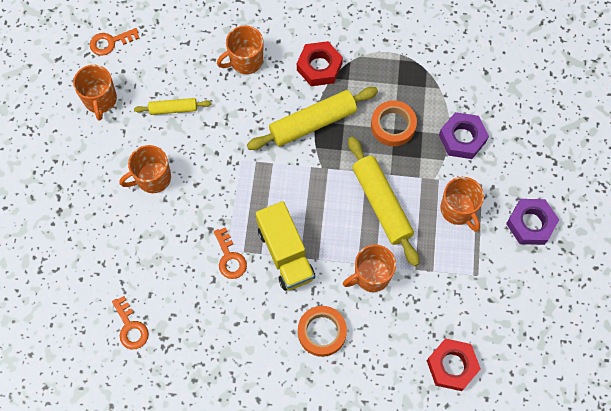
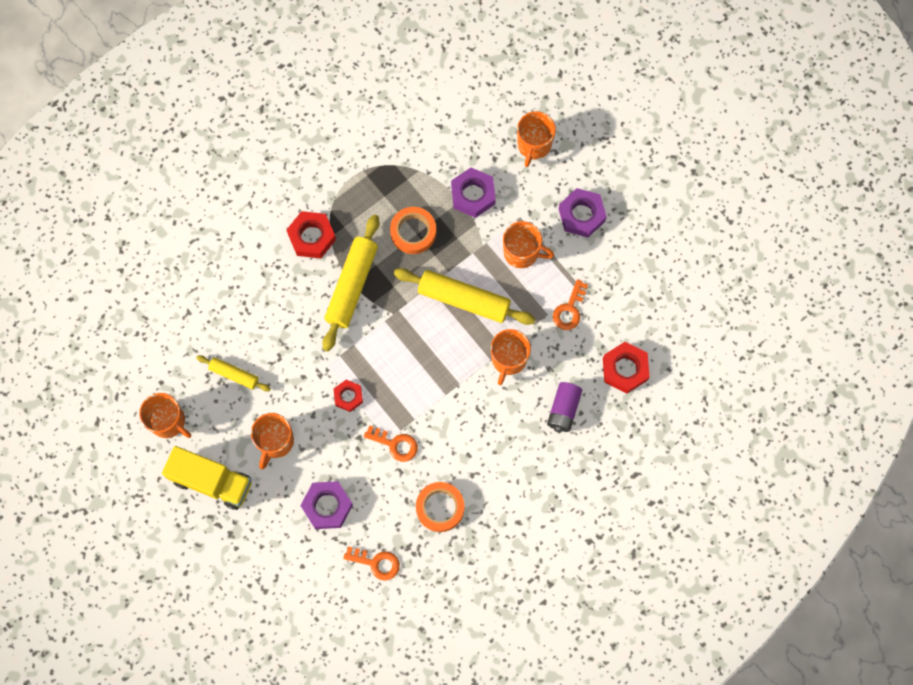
camera: 45 degrees left, 5 degrees up
(110, 42) = (125, 369): orange key -> orange key (569, 309)
(140, 255) = (327, 506): none -> purple nut
(173, 109) = (234, 375): yellow rolling pin -> yellow rolling pin turned 75 degrees clockwise
(232, 194) = (348, 396): none -> red nut
(245, 61) = (250, 285): orange mug -> orange mug (534, 145)
(285, 253) = (432, 402): yellow truck -> yellow truck (212, 481)
(322, 332) = (514, 433): orange tape -> orange tape (440, 507)
(375, 351) = (563, 410): none -> purple battery

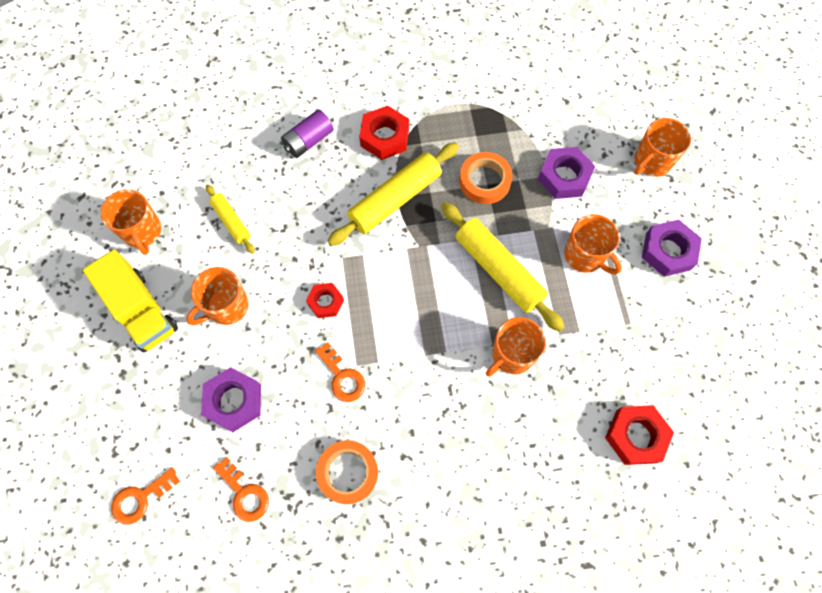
camera: 30 degrees right, 5 degrees down
(563, 410) = (543, 442): purple battery -> purple battery (308, 141)
(569, 309) = (606, 339): orange key -> orange key (140, 498)

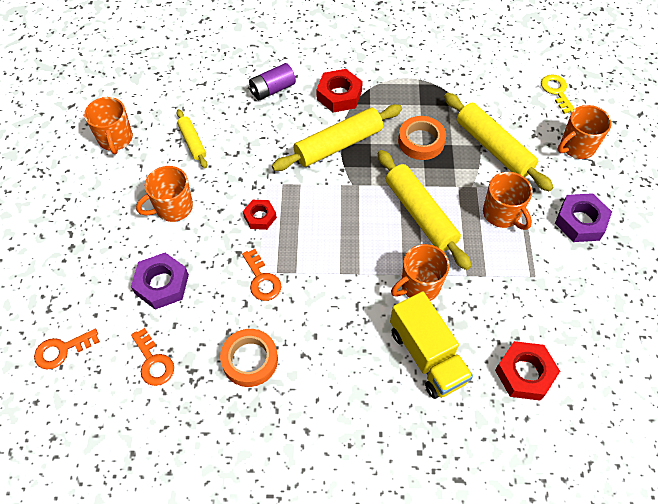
camera: 10 degrees right, 10 degrees down
(141, 310) = (100, 200): yellow truck -> yellow truck (427, 355)
(564, 177) = (493, 148): purple nut -> yellow rolling pin
(621, 96) = (556, 91): none -> yellow key

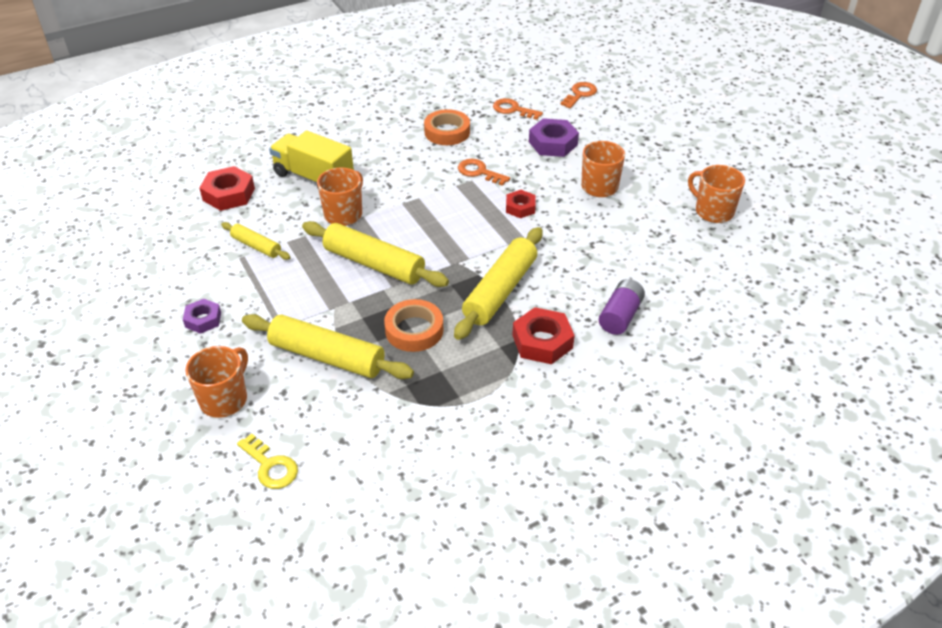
camera: 150 degrees right, 15 degrees down
(192, 142) = (642, 236): yellow rolling pin -> yellow rolling pin (256, 246)
(502, 214) = (291, 295): orange mug -> none
(580, 222) = (203, 319): purple nut -> purple nut, size x0.63

